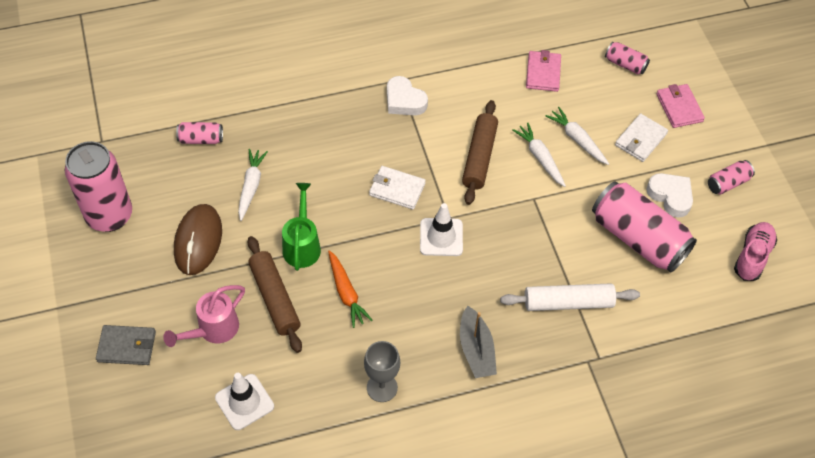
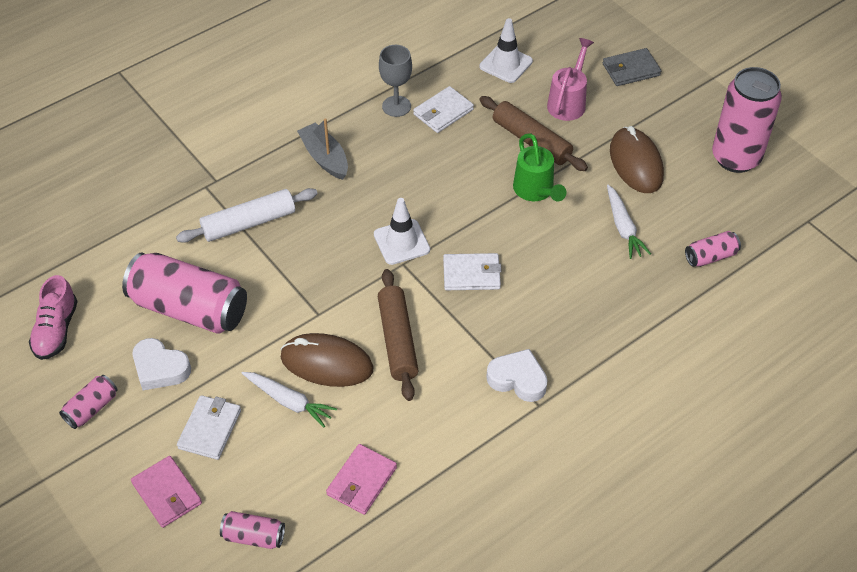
camera: 160 degrees right, 5 degrees down
(339, 363) = (443, 112): none -> white wallet
(346, 293) = (468, 165): orange carrot -> none
(540, 158) = (326, 363): white carrot -> brown mouse
(543, 73) = (362, 481): pink wallet -> pink wallet turned 45 degrees clockwise

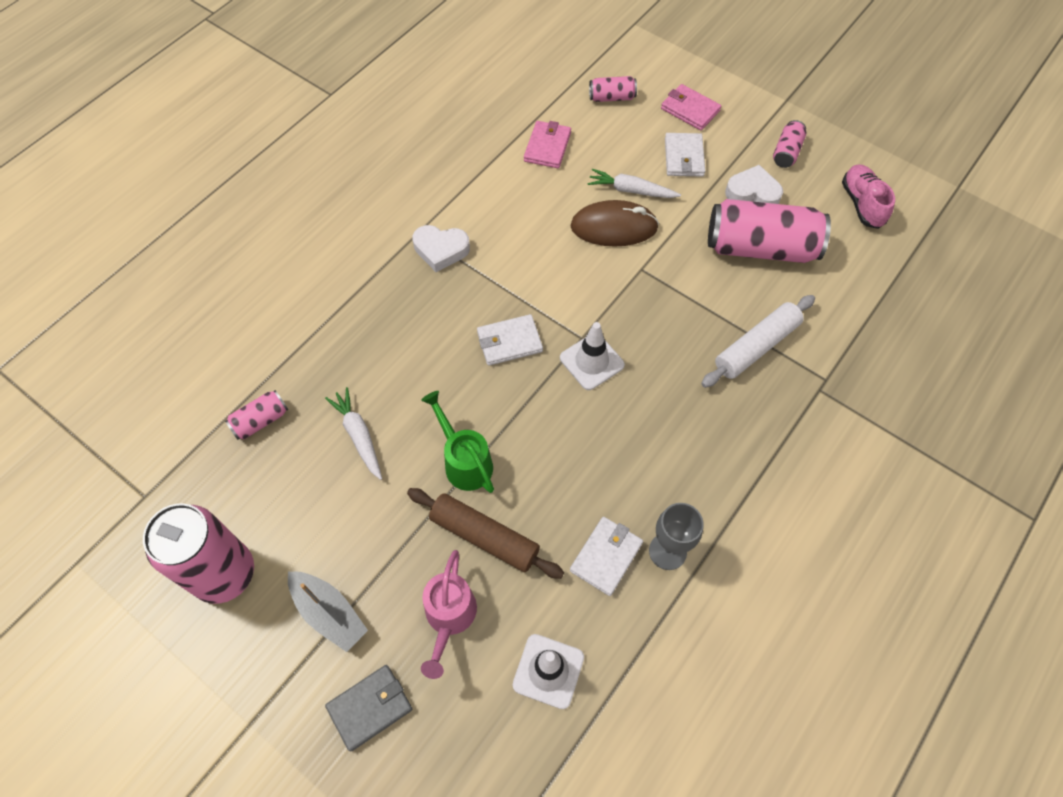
camera: 165 degrees right, 10 degrees up
(324, 158) = (718, 449): grey boat -> grey boat (329, 613)
(398, 340) = (559, 261): brown rolling pin -> none
(636, 163) = (351, 533): brown mouse -> none

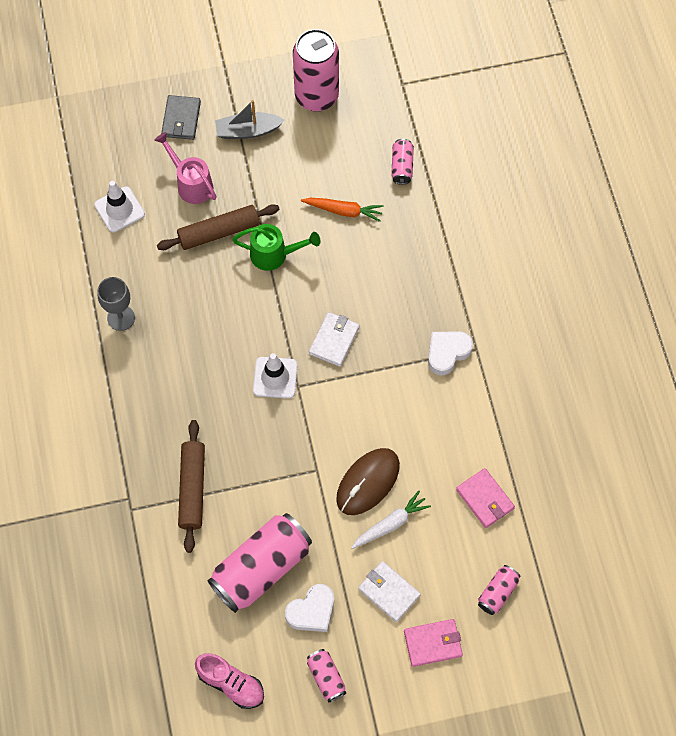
camera: 130 degrees right, 5 degrees up
(359, 436) = (343, 211): white carrot -> orange carrot
(606, 556) = (149, 284): white wallet -> none
(756, 346) = (192, 488): white rolling pin -> brown rolling pin

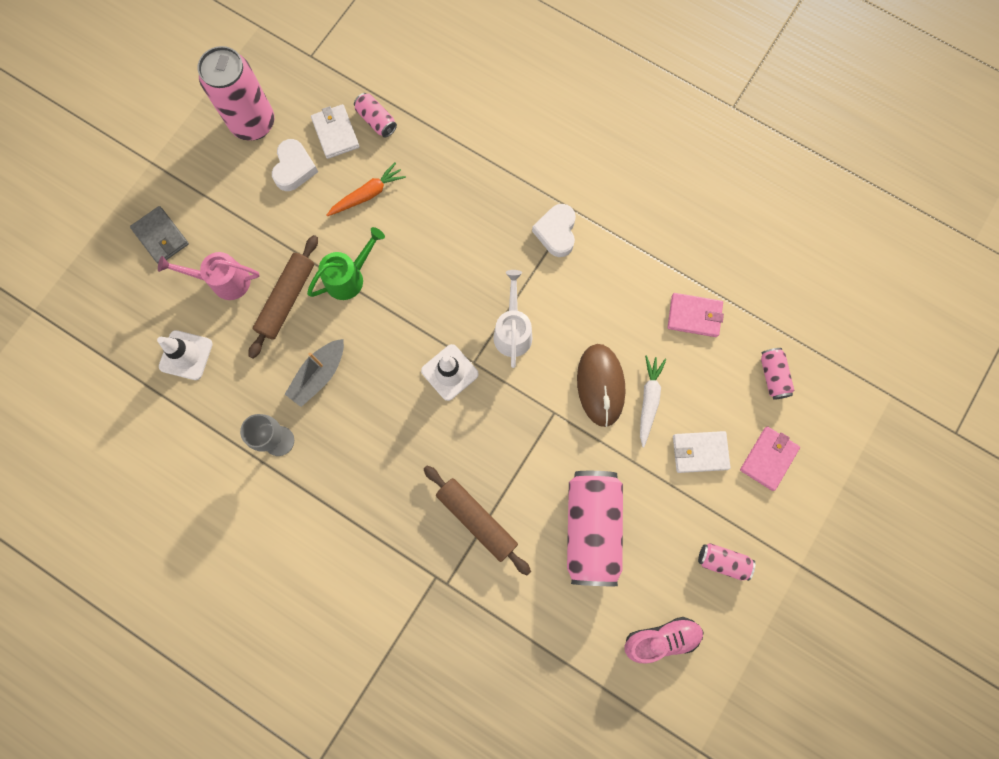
camera: 45 degrees left, 10 degrees up
(248, 131) = (226, 198): grey boat -> grey boat (319, 375)
(312, 611) = (661, 523): white heart -> white heart (294, 168)
(334, 340) = (464, 301): white wallet -> white wallet (335, 133)
(346, 390) = (513, 331): none -> white watering can

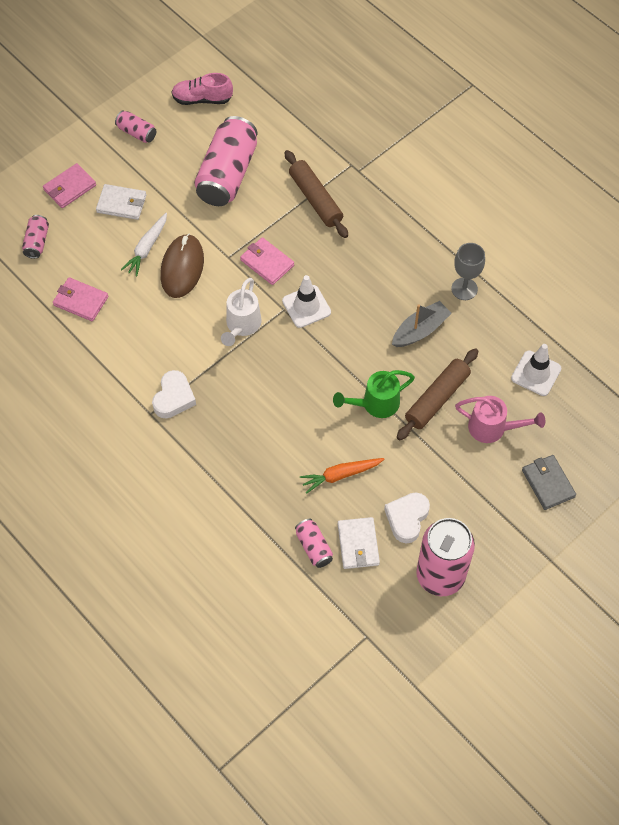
camera: 165 degrees left, 15 degrees down
(508, 417) = (267, 263): none -> pink wallet

